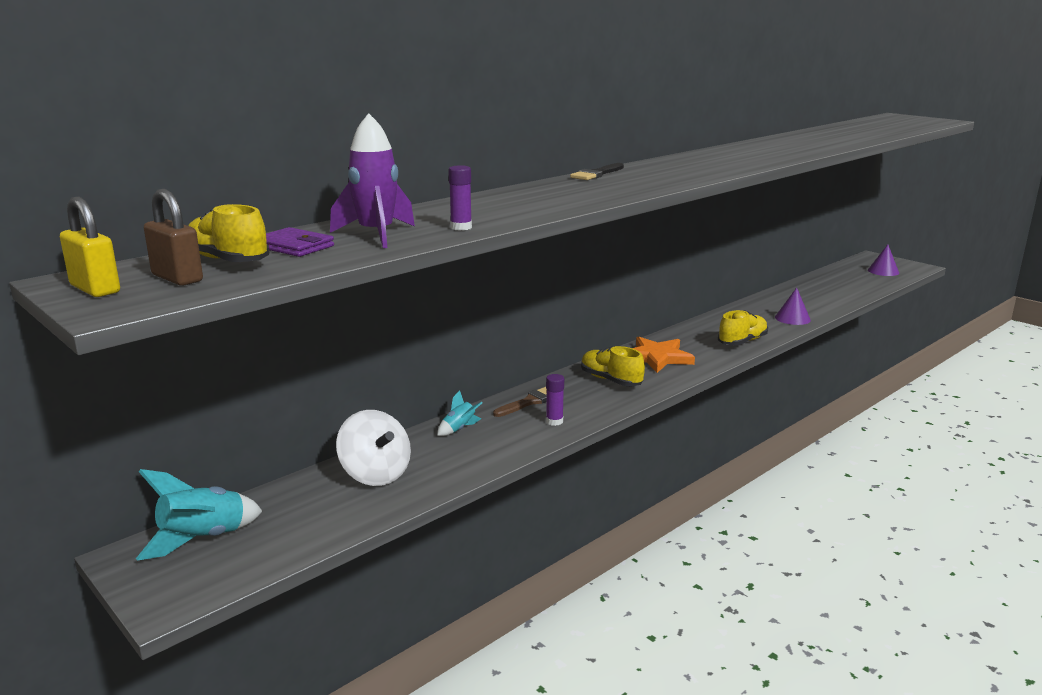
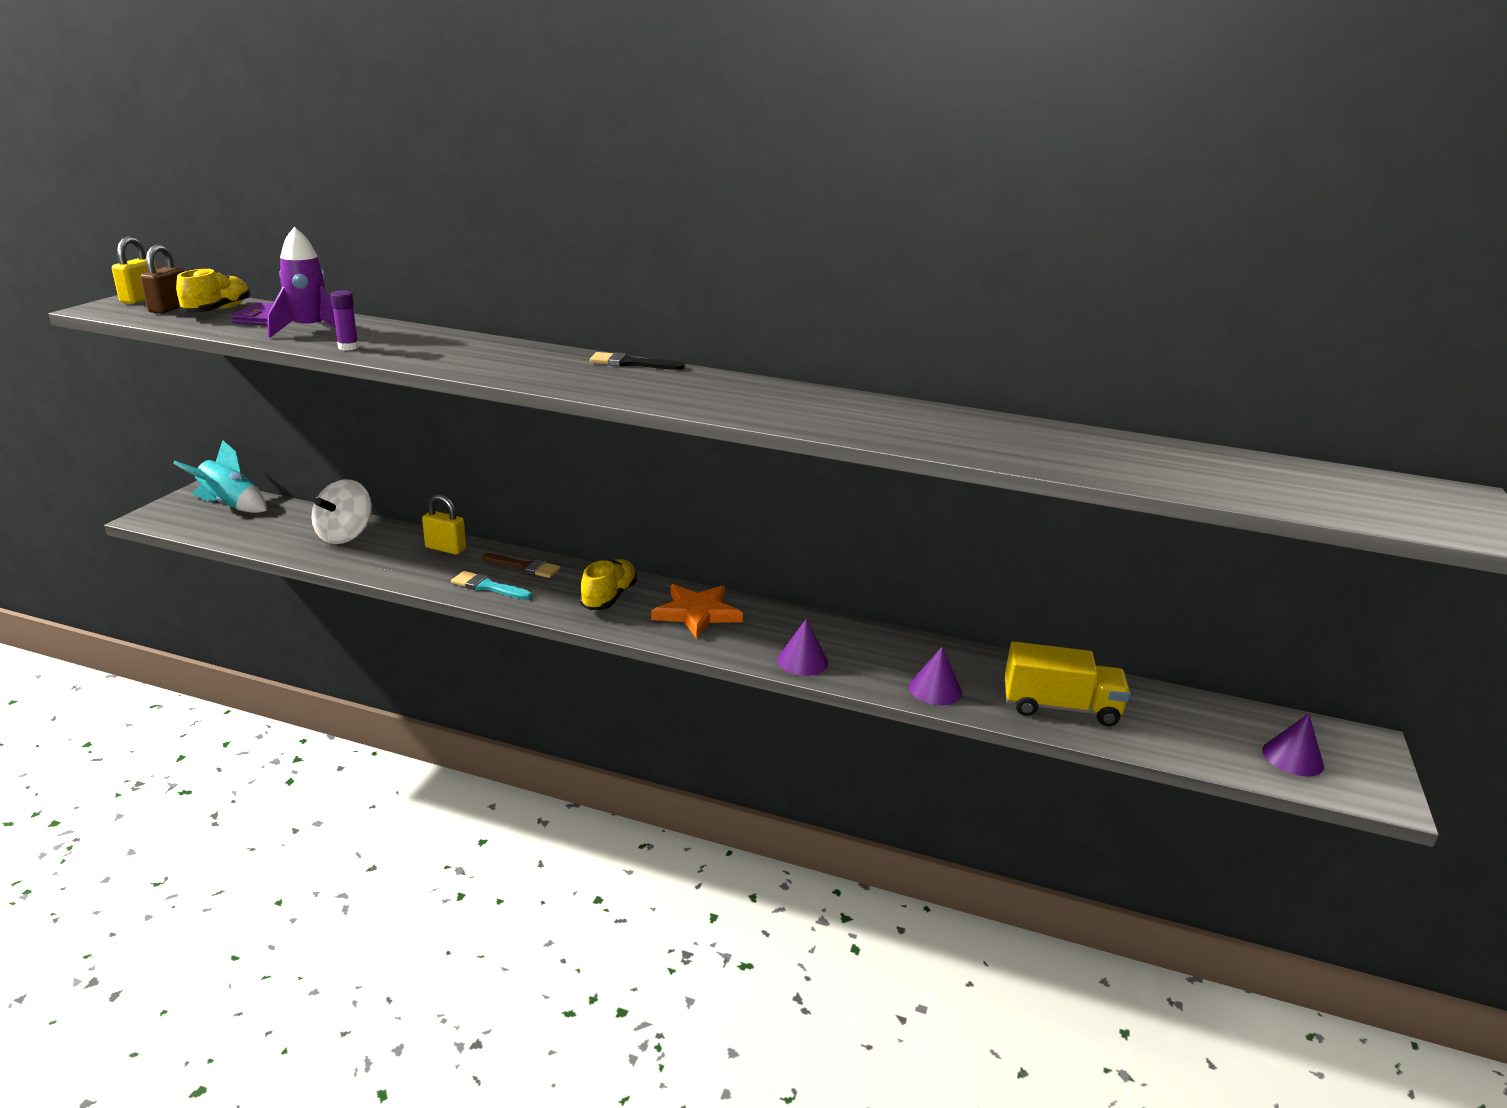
camera: 60 degrees right, 5 degrees up
(459, 429) = (445, 548): turquoise rocket -> yellow padlock
(554, 421) = (487, 587): purple glue stick -> turquoise brush
(742, 342) = (802, 661): yellow shoe -> purple cone
(823, 298) = (1060, 707): none -> yellow truck

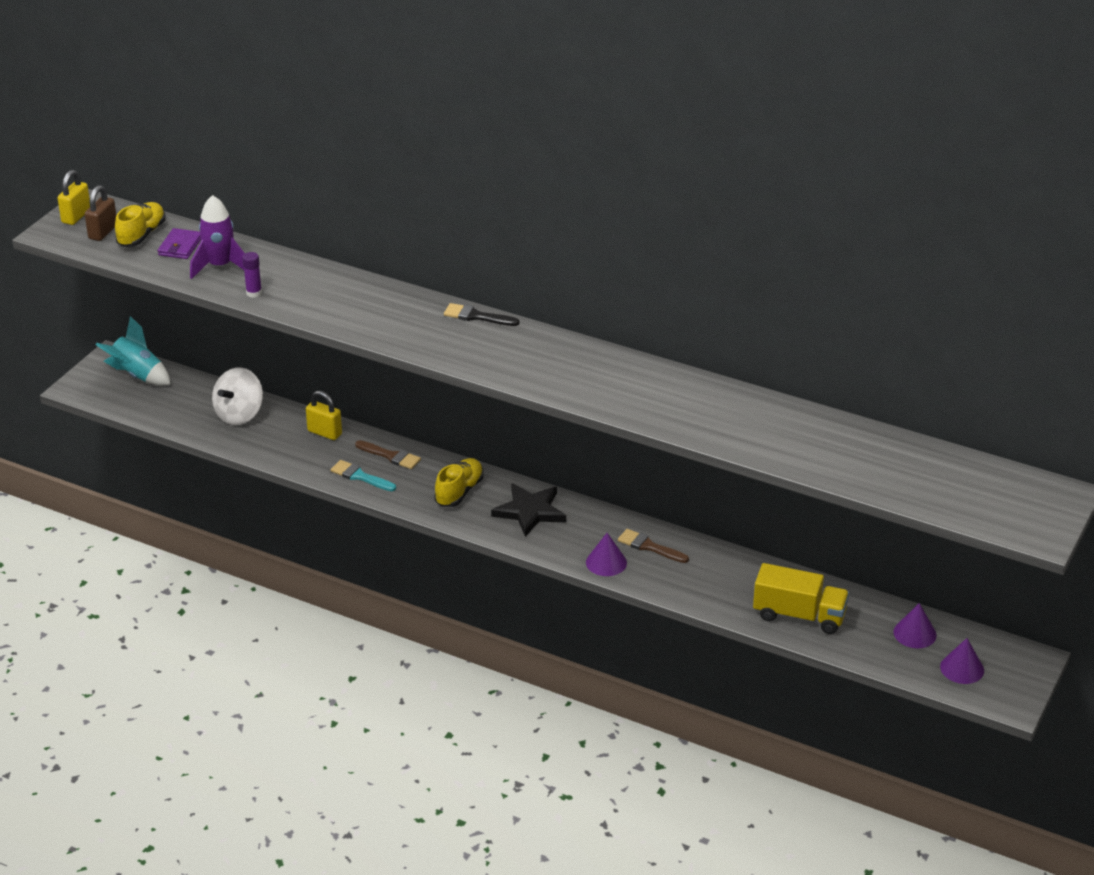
camera: 10 degrees right, 10 degrees up
(697, 613) = (530, 511): orange star -> black star
(849, 642) = (649, 546): none -> brown brush
(935, 689) = (705, 594): purple cone -> purple cone (915, 633)

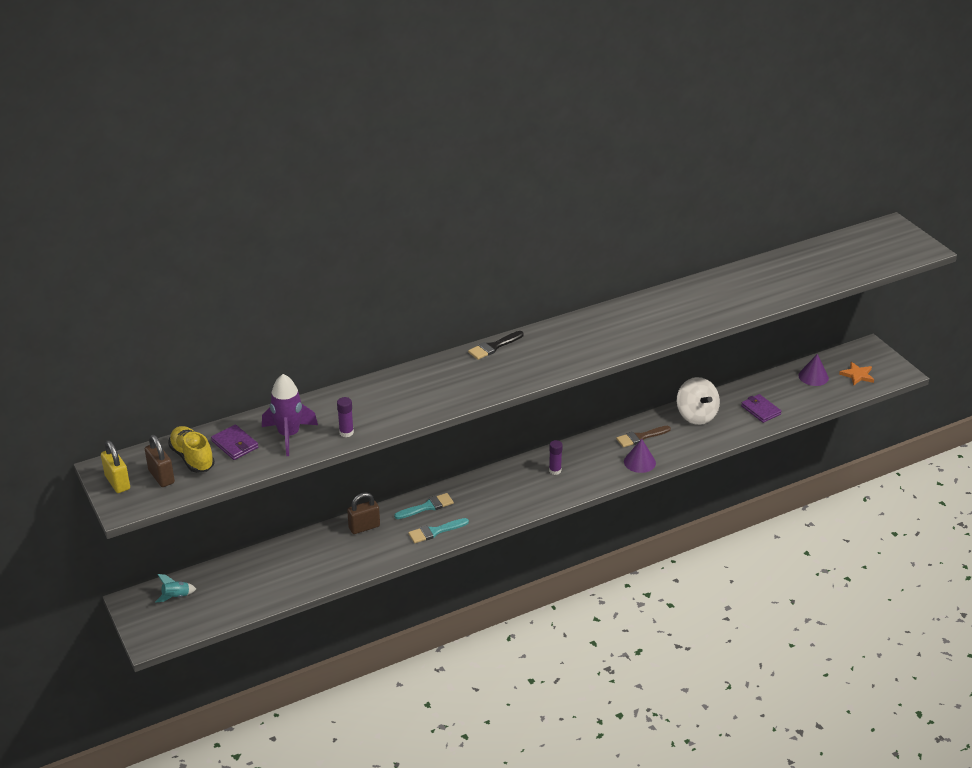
camera: 55 degrees left, 0 degrees up
(137, 375) = (176, 596): turquoise rocket -> turquoise rocket, size x0.53
(239, 414) = (293, 561): white spinning top -> white spinning top (696, 415)
(324, 433) = (364, 527): yellow padlock -> brown padlock
(391, 456) = (427, 507): brown brush -> turquoise brush
(459, 492) = (501, 492): yellow shoe -> none
(530, 511) = (555, 470): black star -> purple glue stick
(799, 615) = (760, 410): yellow truck -> purple wallet
(962, 668) = (857, 375): purple cone -> orange star

